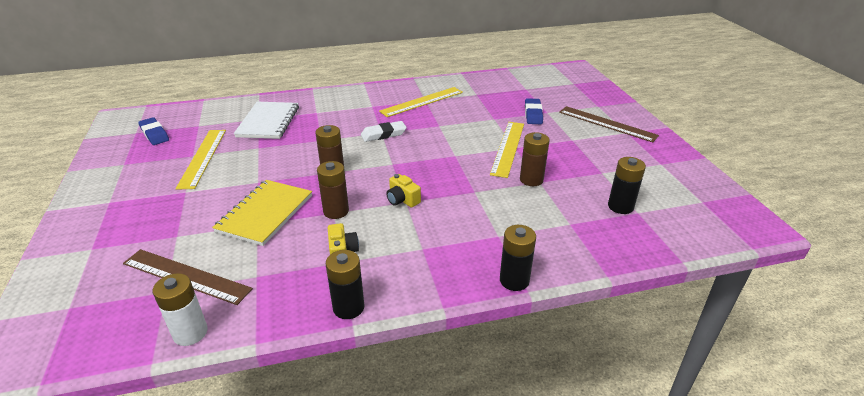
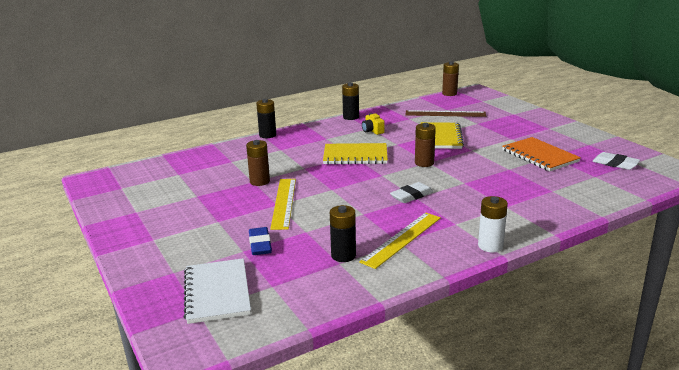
camera: 165 degrees right, 10 degrees down
(154, 134) = (615, 164): blue eraser -> white eraser
(190, 333) = (415, 103): white battery -> white battery (490, 246)
(202, 157) = (539, 156): yellow ruler -> orange notebook
(268, 122) = (537, 189): white notebook -> white notebook (217, 292)
(336, 211) = (396, 144): brown battery -> brown battery (449, 93)
(402, 200) = (355, 156): yellow camera -> yellow notebook
(607, 123) = (172, 246): brown ruler -> none
(620, 206) = (190, 175): black battery -> black battery (343, 255)

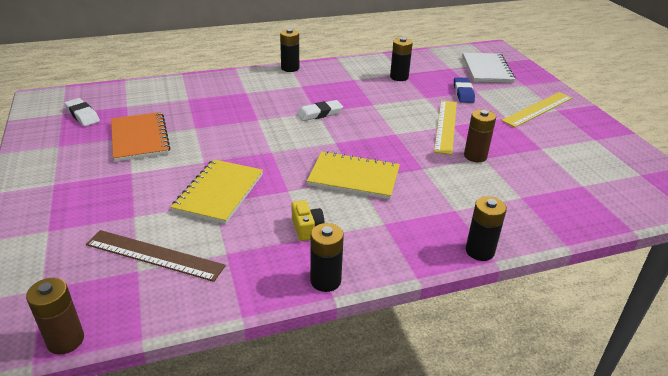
camera: 170 degrees left, 10 degrees up
(402, 239) = (350, 81): yellow ruler -> yellow ruler (537, 109)
(424, 163) = (277, 151): brown battery -> none
(490, 246) = (290, 68): white battery -> black battery

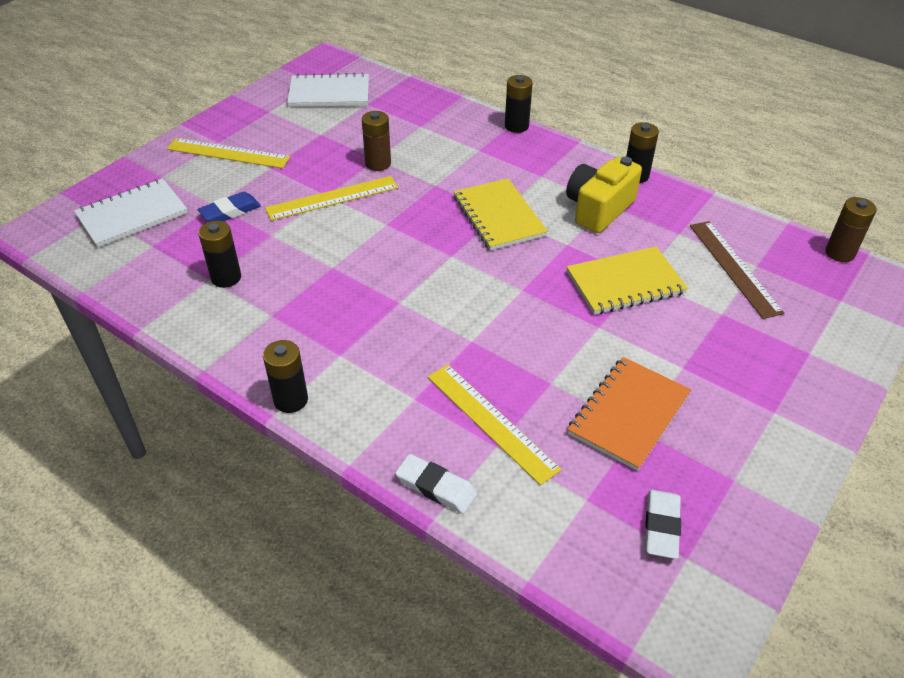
camera: 125 degrees left, 10 degrees up
(202, 103) = (491, 422): none -> yellow ruler
(306, 228) = (598, 209): yellow camera -> yellow camera, size x1.96
(319, 113) = (401, 297): white eraser -> white eraser (436, 487)
(614, 174) = (329, 93): none -> white notebook

